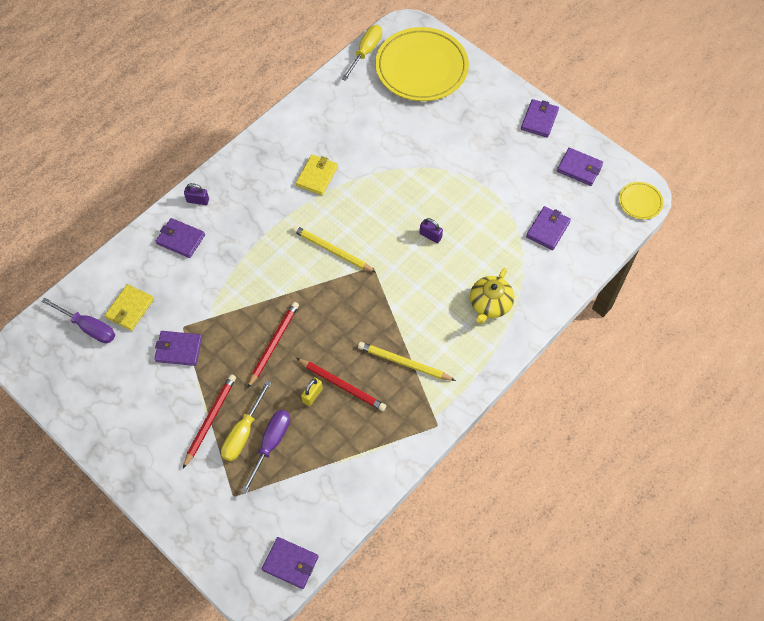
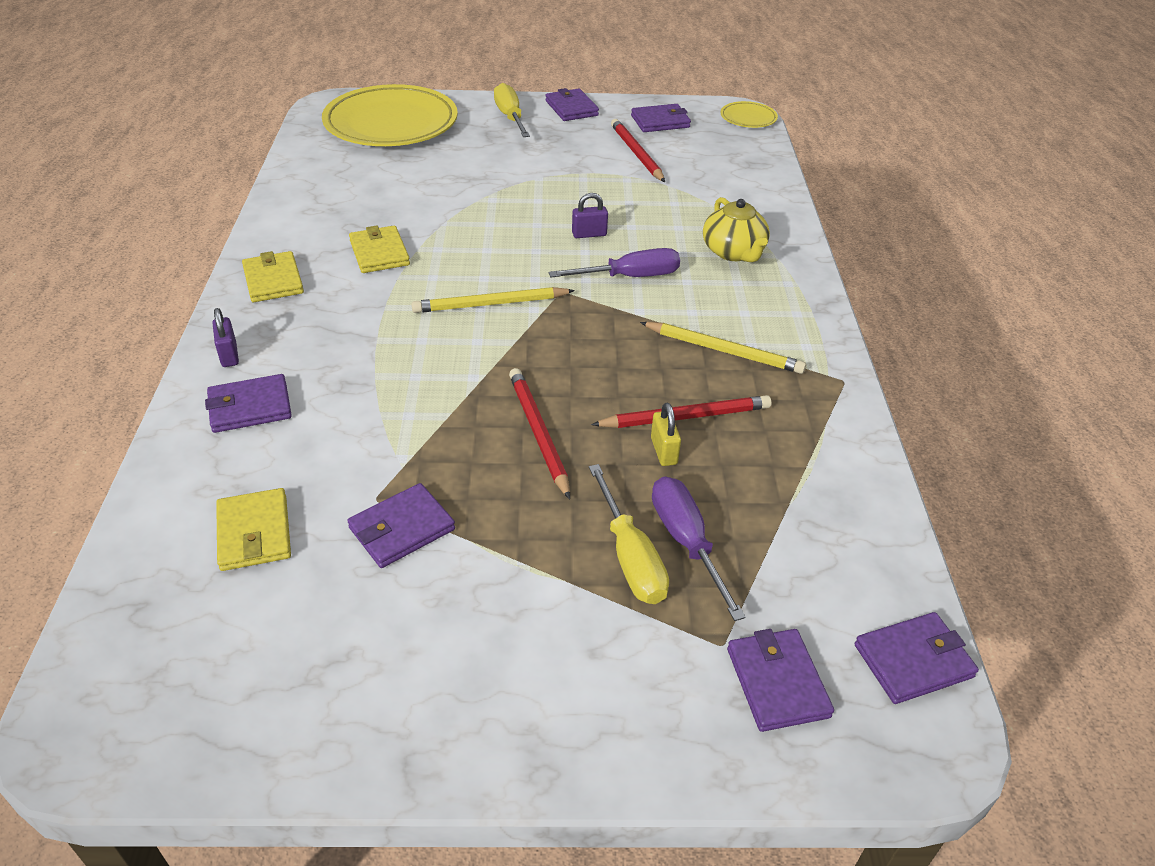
camera: 45 degrees left, 20 degrees down
(89, 327) = (200, 604): purple screwdriver -> purple screwdriver (630, 277)
(198, 200) = (229, 355): purple padlock -> purple padlock turned 75 degrees counterclockwise
(210, 420) = (562, 578): red pencil -> red pencil (636, 153)
(254, 162) = (273, 280): none -> yellow wallet
(365, 52) = (305, 137): yellow screwdriver -> yellow screwdriver (510, 117)
(404, 363) = (723, 351): yellow pencil -> yellow pencil turned 135 degrees counterclockwise
(548, 229) = (699, 172): purple wallet -> purple wallet (777, 682)

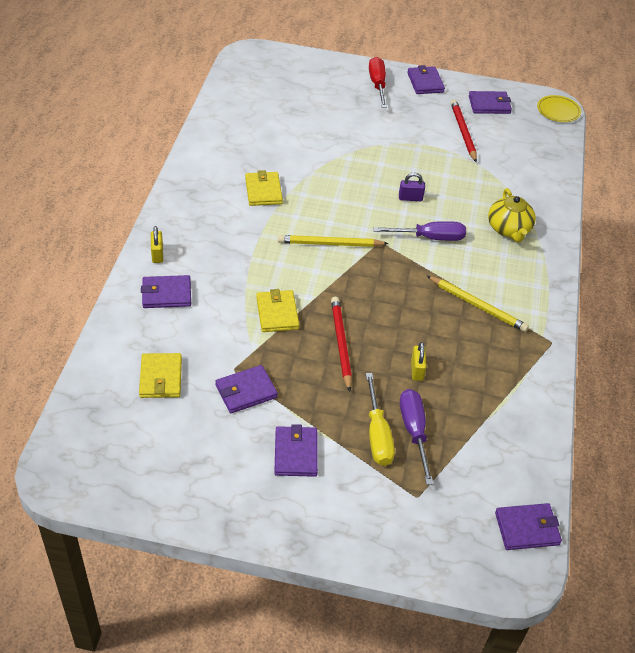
camera: 10 degrees right, 5 degrees up
(229, 355) = (157, 254): purple padlock -> yellow padlock
(273, 280) = (191, 202): yellow wallet -> yellow wallet (277, 313)
(391, 123) = (289, 78): yellow plate -> none
(510, 117) = (377, 84): yellow screwdriver -> red screwdriver
(685, 417) = (437, 349): red pencil -> none
(777, 682) = (442, 524): purple wallet -> purple wallet (296, 453)

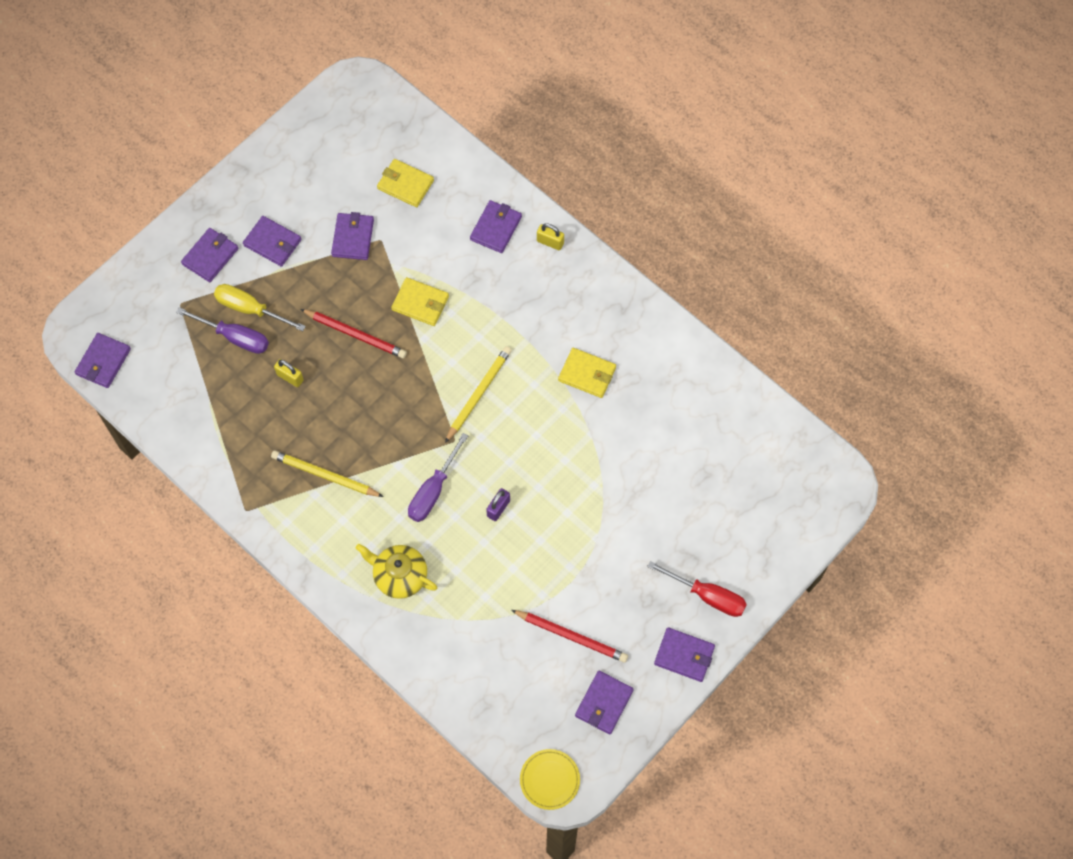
camera: 125 degrees right, 20 degrees up
(348, 499) = (210, 256): none -> purple wallet
(477, 306) = (325, 475): yellow pencil -> yellow pencil turned 45 degrees clockwise

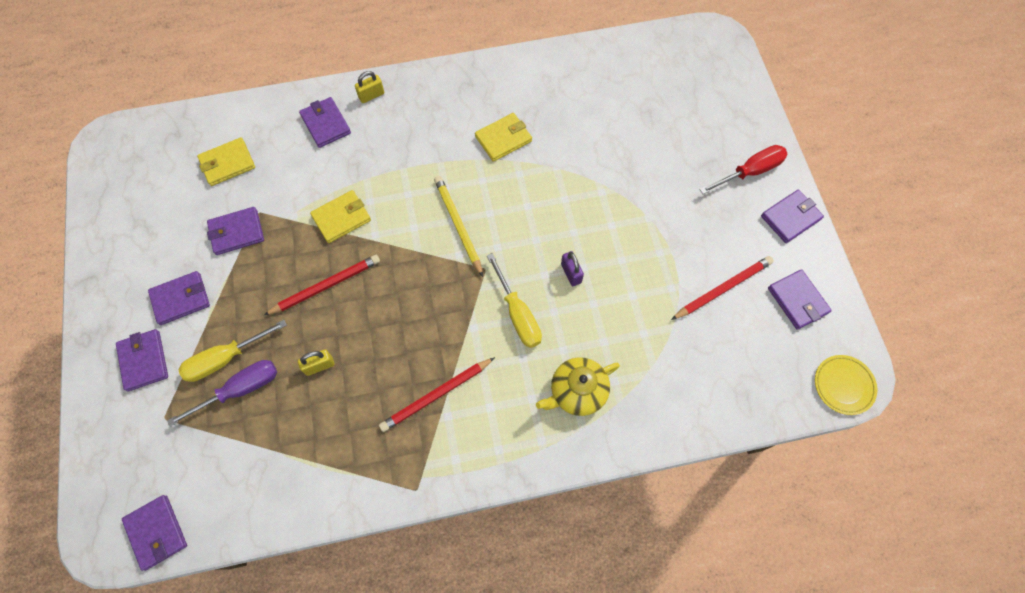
camera: 55 degrees left, 0 degrees up
(325, 475) = (436, 395): yellow pencil -> red pencil
(353, 238) = (237, 232): purple wallet -> purple wallet turned 60 degrees counterclockwise
(433, 491) = (518, 314): purple screwdriver -> yellow screwdriver

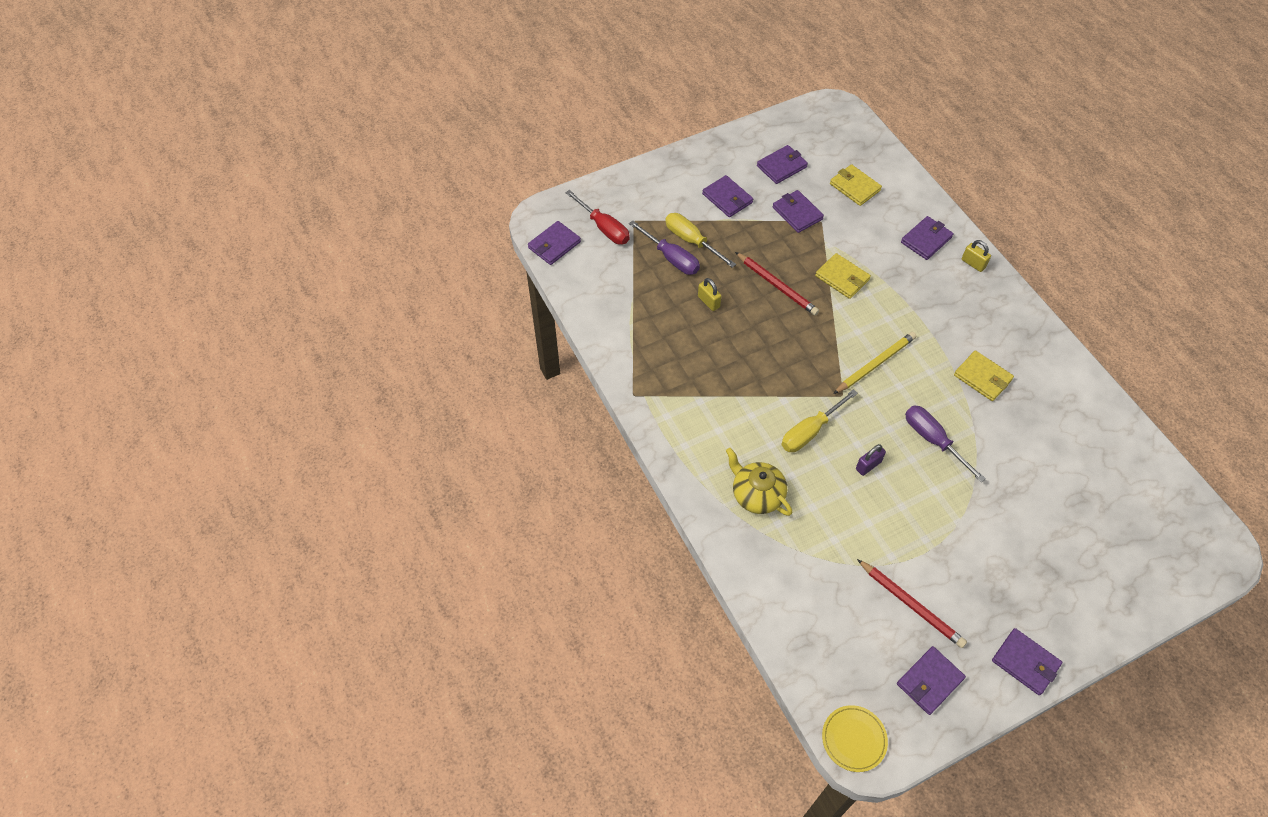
camera: 75 degrees right, 10 degrees down
(144, 361) = (671, 194): purple wallet -> purple wallet (781, 166)
(436, 395) = (714, 388): red pencil -> none
(558, 206) = (933, 440): none -> purple screwdriver
(750, 171) = (1062, 612): red screwdriver -> red screwdriver (604, 228)

